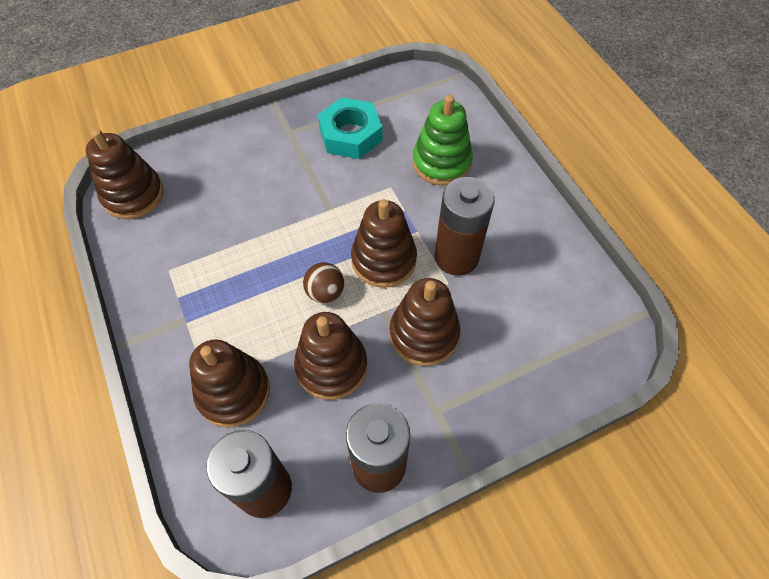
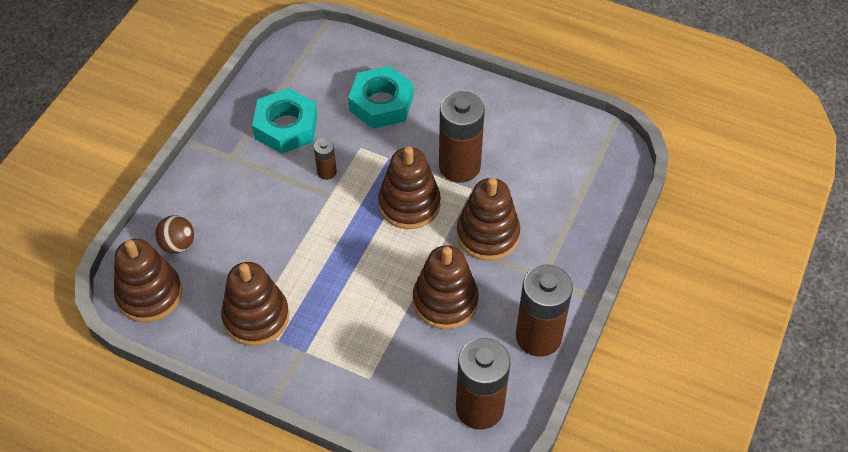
camera: 40 degrees left, 5 degrees down
(233, 392) = (393, 368): brown stacking toy -> brown stacking toy (256, 317)
(325, 292) = (389, 256): brown ball -> brown ball (178, 244)
(346, 189) = (326, 172): none -> brown battery
(441, 163) = (381, 103): green stacking toy -> turquoise nut

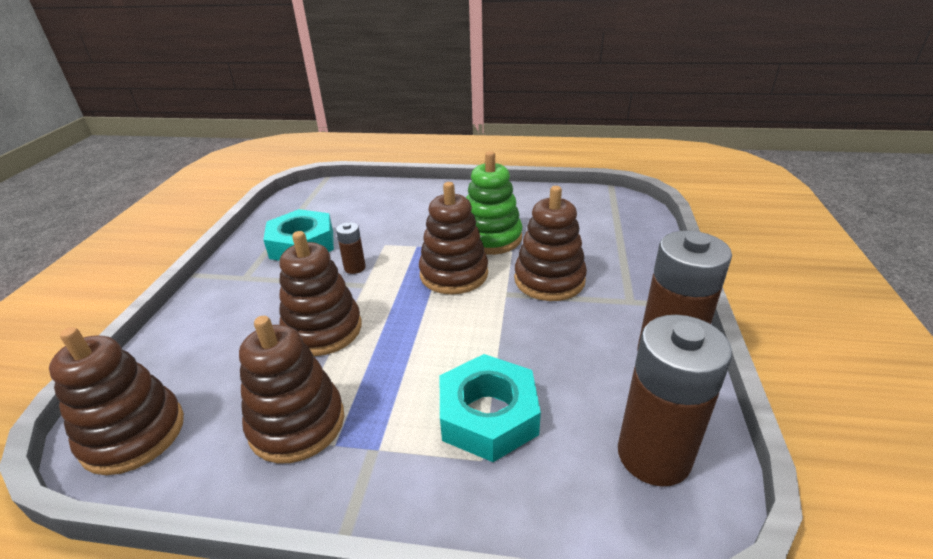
camera: 15 degrees left, 20 degrees down
(178, 244) = (178, 368): brown ball -> none
(381, 103) = (394, 213): turquoise nut -> turquoise nut (488, 415)
(445, 301) = (537, 347): brown stacking toy -> brown stacking toy (323, 329)
(459, 166) = (490, 238): brown battery -> green stacking toy

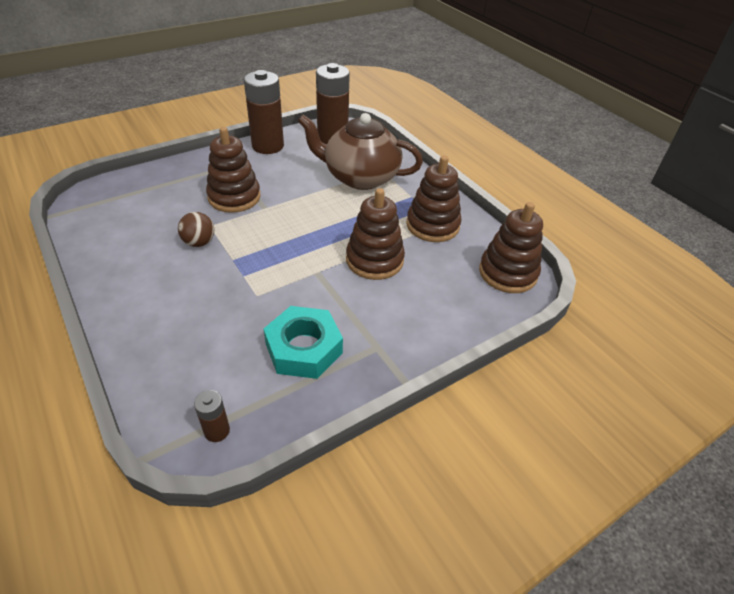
camera: 135 degrees left, 10 degrees up
(355, 268) = (303, 290): brown battery -> brown battery (217, 431)
(454, 274) = (264, 237): brown stacking toy -> none
(488, 415) = (360, 177): turquoise nut -> brown teapot
(490, 238) = (199, 242): green stacking toy -> brown ball

